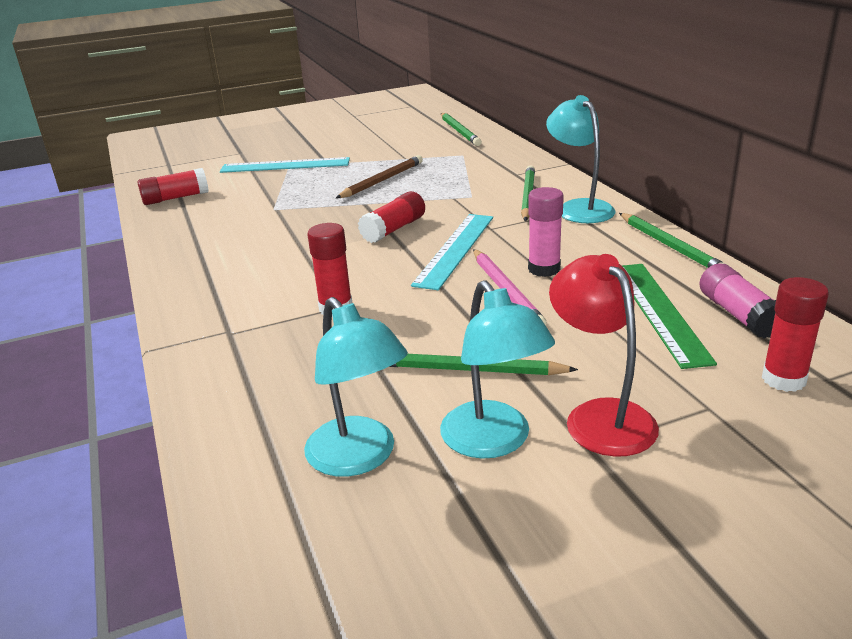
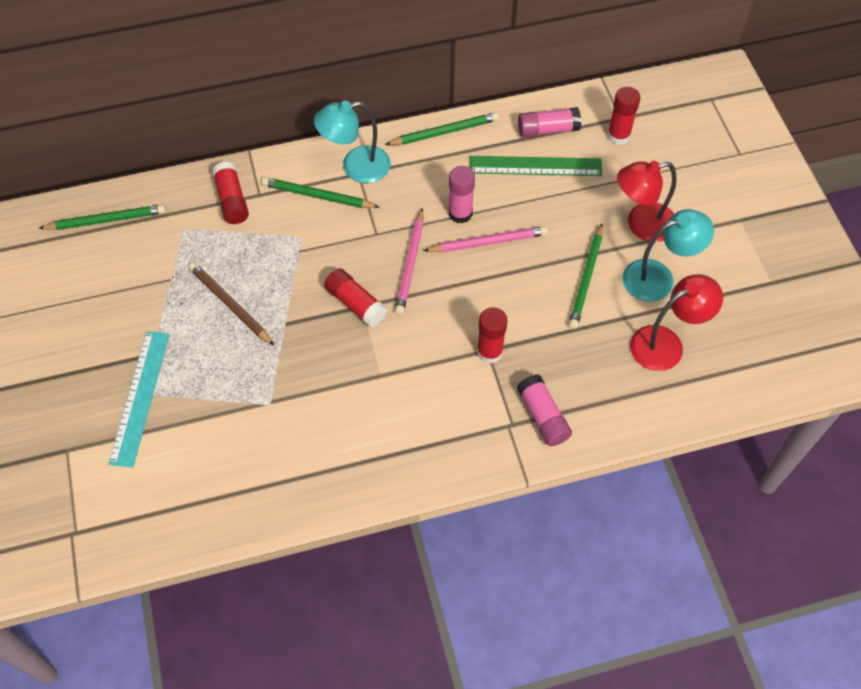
camera: 85 degrees left, 30 degrees up
(175, 198) = (200, 506): red glue stick -> red glue stick (232, 200)
(237, 353) = (543, 416): none -> pink glue stick
(359, 458) = (666, 343): turquoise lamp -> red lamp
(455, 249) = (410, 264): turquoise ruler -> pink pencil

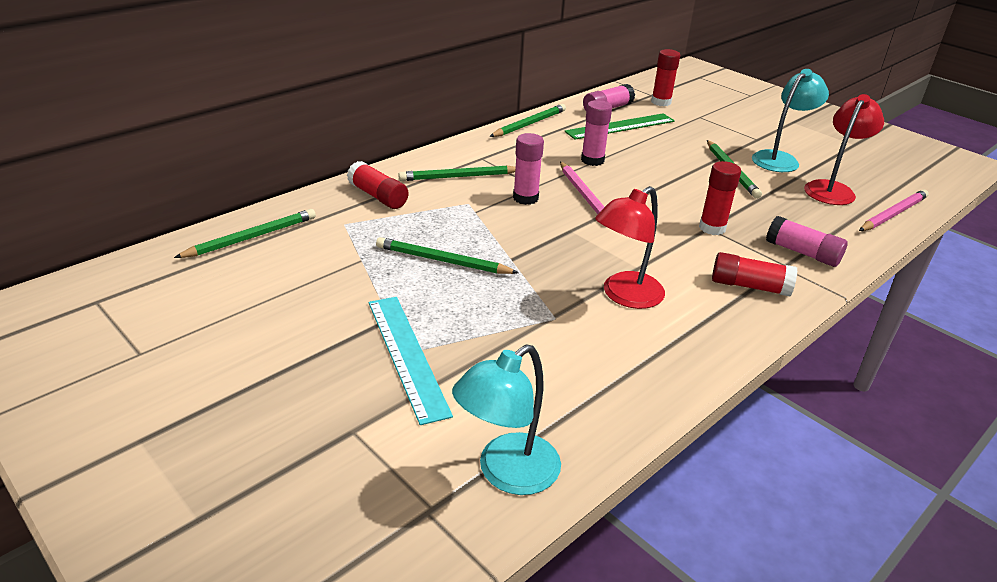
camera: 30 degrees left, 25 degrees down
(230, 305) = (443, 261): brown pencil -> green pencil
(354, 248) = (525, 198): none -> pink glue stick
(355, 304) = (564, 230): red glue stick -> red glue stick (749, 286)
(356, 167) = (475, 155): turquoise lamp -> turquoise lamp (507, 473)
(488, 242) = (633, 170): pink pencil -> pink pencil (893, 214)
(641, 225) = (732, 137): red lamp -> red lamp (624, 296)

